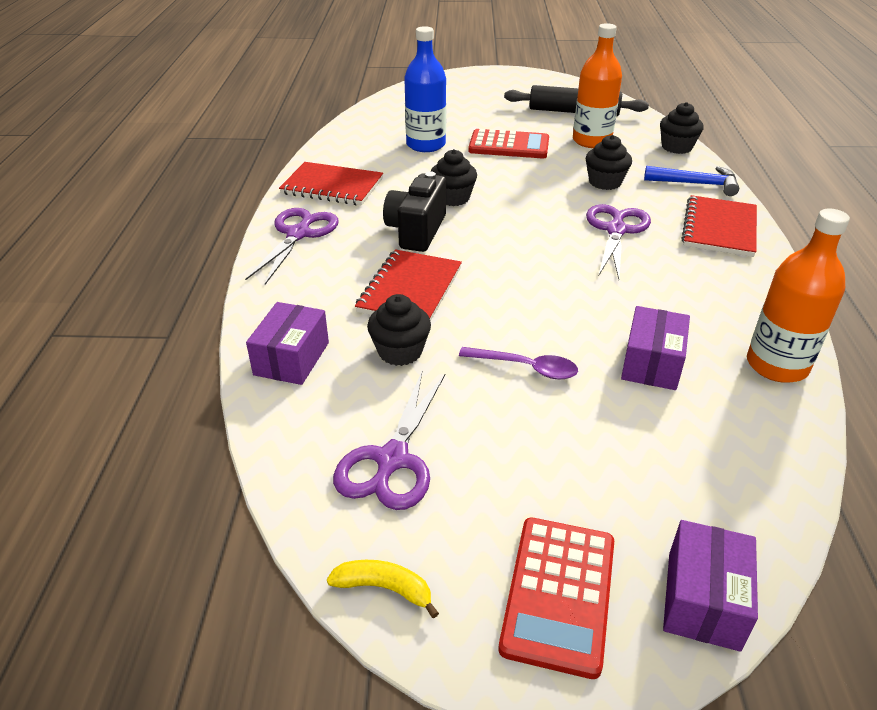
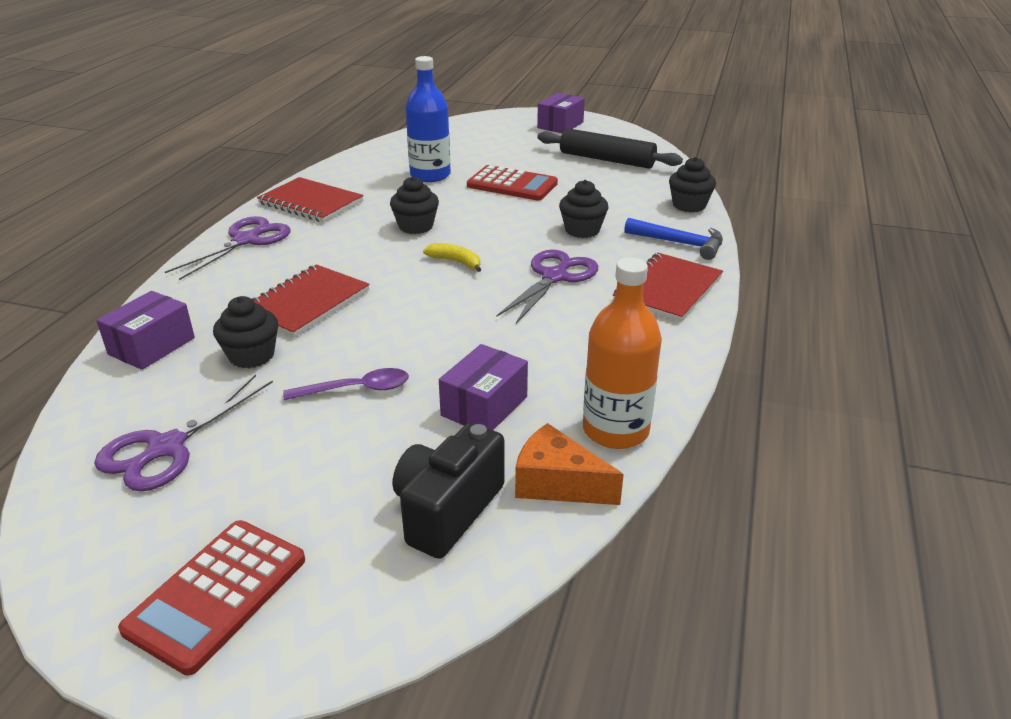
camera: 15 degrees right, 5 degrees down
(384, 588) = (69, 554): yellow banana -> yellow banana (455, 262)
(416, 231) = (356, 252): black camera -> black camera (447, 510)
(526, 367) = (356, 389): purple spoon -> purple spoon turned 45 degrees counterclockwise
(591, 141) = (602, 189): orange bottle -> none
(703, 600) = (348, 631): purple box -> purple box (560, 125)
(768, 423) = (557, 483): none -> orange cheese

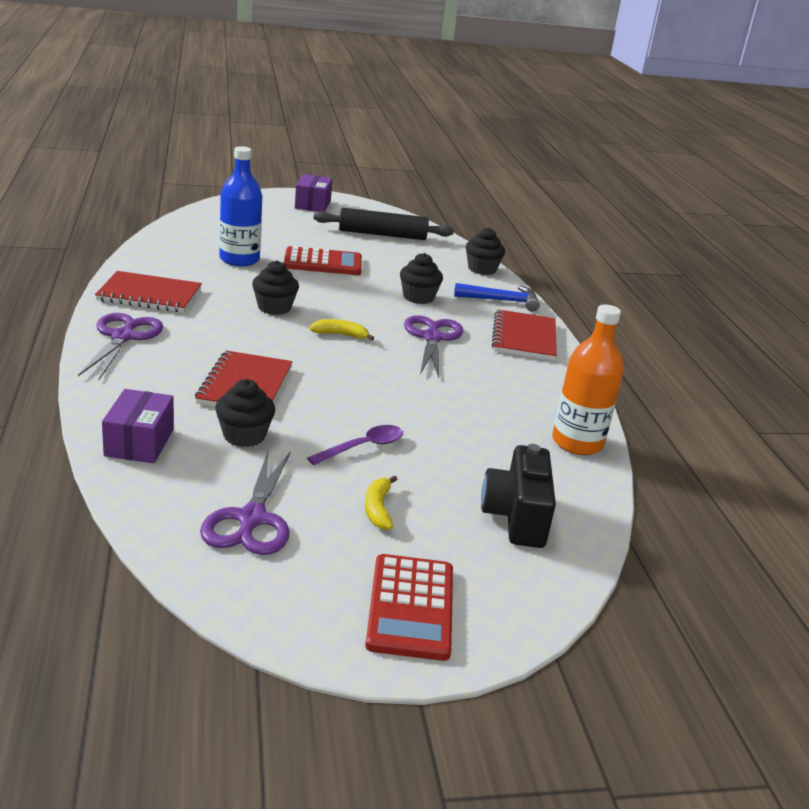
camera: 30 degrees left, 5 degrees down
(301, 464) = (378, 509): none -> yellow banana
(484, 406) = (472, 442): purple box -> none
(557, 483) = (571, 484): orange cheese -> none

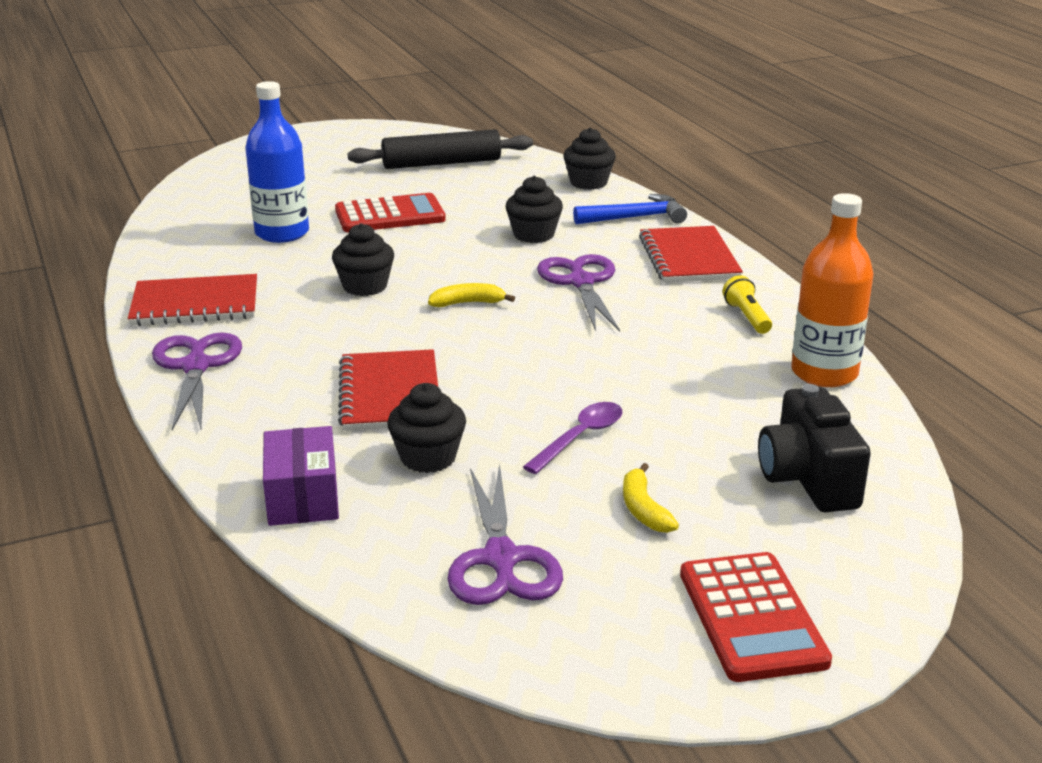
camera: 10 degrees left, 0 degrees up
(313, 204) = (331, 141): purple box -> none
(542, 389) = (747, 317): none -> yellow flashlight

